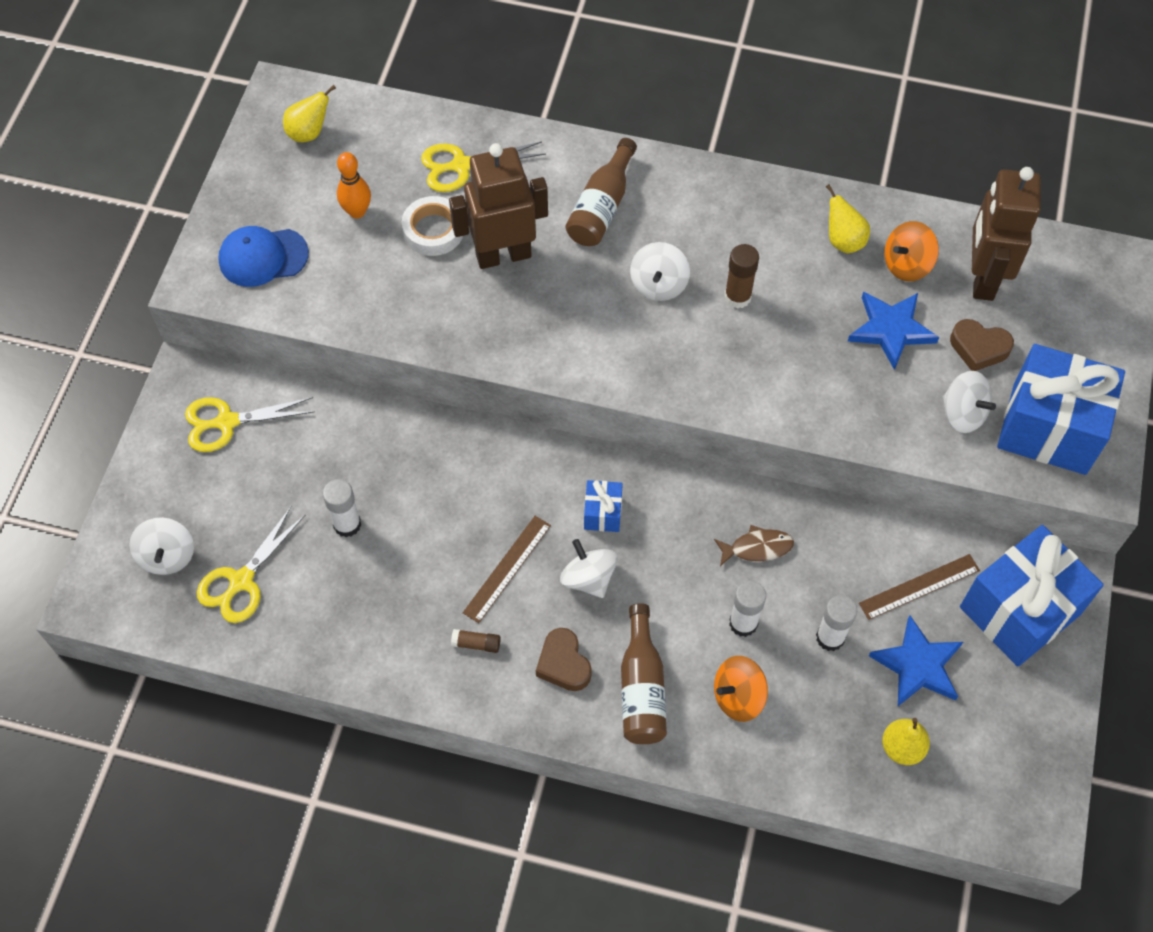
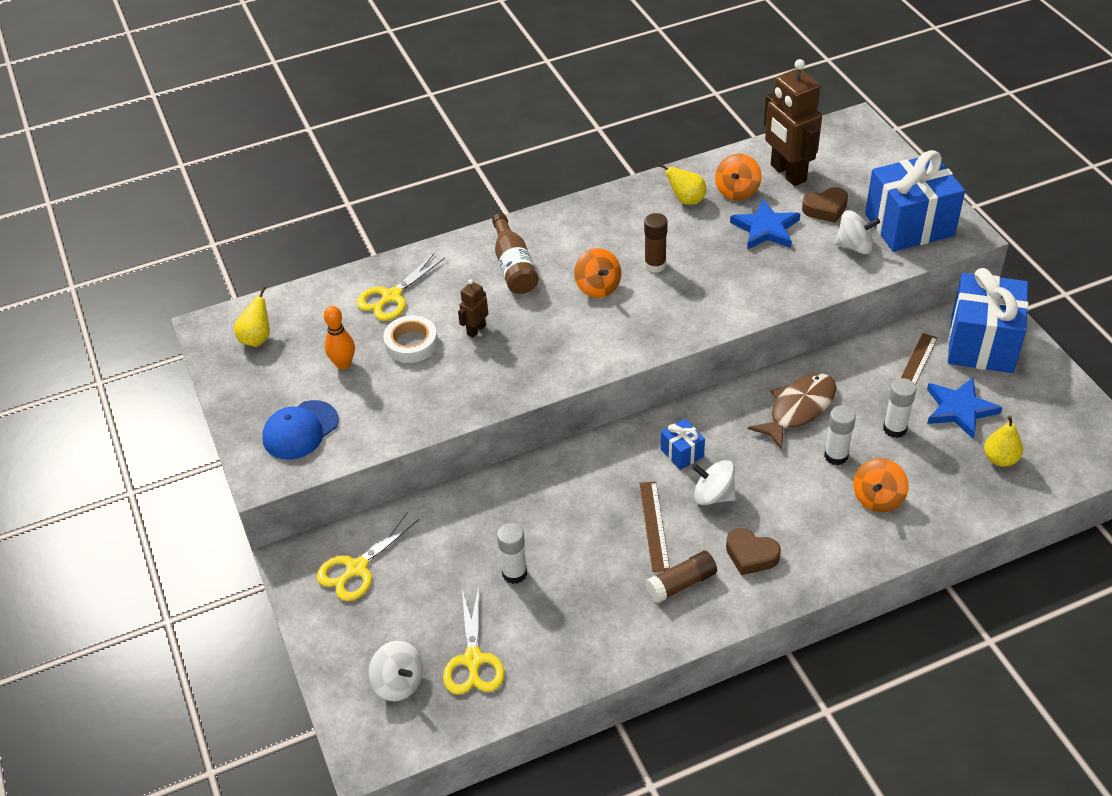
camera: 35 degrees left, 15 degrees down
(476, 644) = (681, 583): brown glue stick -> brown glue stick, size x1.66
(503, 255) = (476, 330): brown robot -> brown robot, size x0.47
(641, 687) = (814, 534): brown bottle -> none
(658, 284) = (598, 287): white spinning top -> orange spinning top
(757, 548) = (798, 409): brown fish -> brown fish, size x1.68

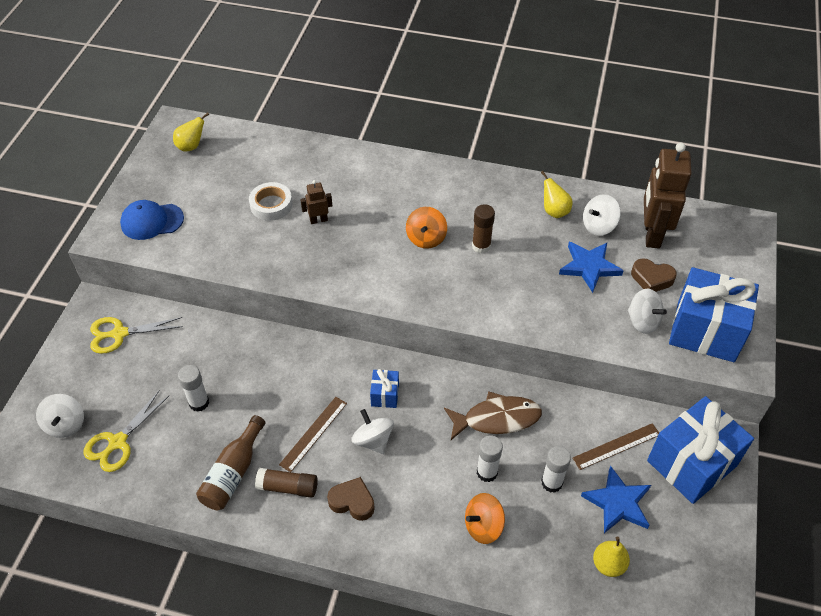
camera: 35 degrees right, 5 degrees up
(343, 364) = (219, 193): orange bowling pin -> none
(392, 297) = (293, 166): yellow scissors -> none
(514, 266) = (388, 190): brown bottle -> brown bottle (233, 473)
(737, 191) = (598, 226): orange spinning top -> white spinning top
(751, 555) = (352, 502): brown heart -> brown heart turned 135 degrees clockwise

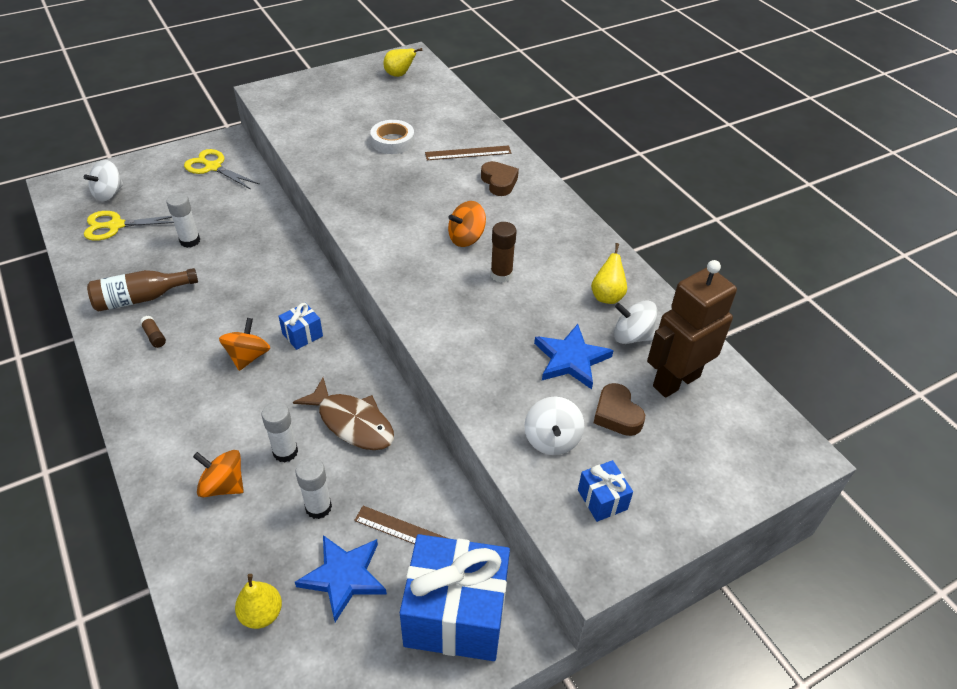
camera: 45 degrees right, 5 degrees down
(152, 221) = (304, 101): blue cap -> none
(288, 487) = (154, 336): brown glue stick -> brown glue stick, size x0.60
(313, 433) = (221, 318): brown ruler -> brown ruler (468, 153)
(318, 220) = (408, 172): brown robot -> none
(352, 502) = (173, 382): brown heart -> brown heart (499, 182)
(373, 440) = (248, 356): white spinning top -> orange spinning top
(705, 331) = (602, 499): blue gift -> blue gift, size x0.44

